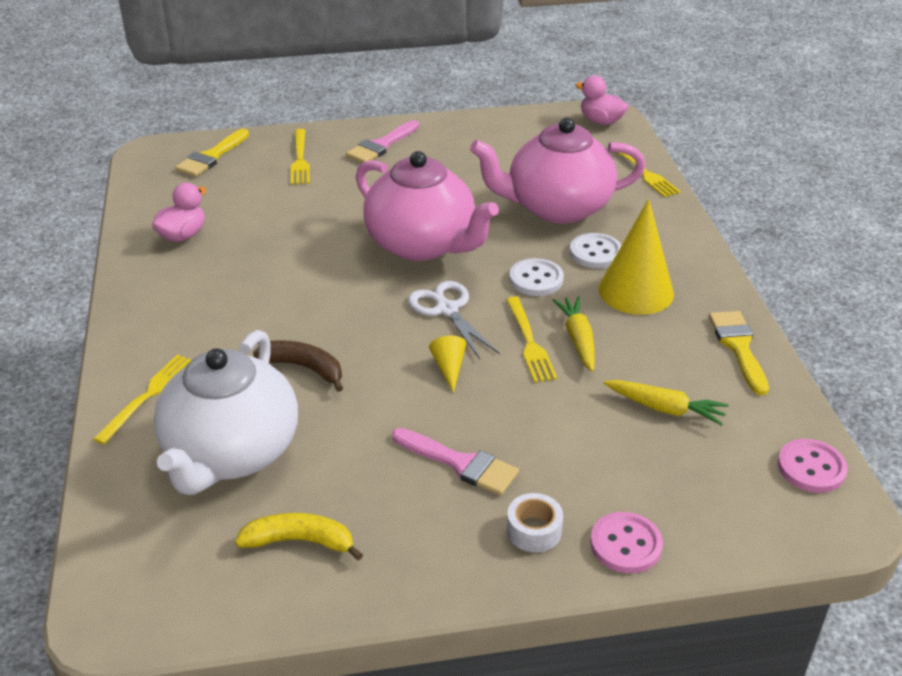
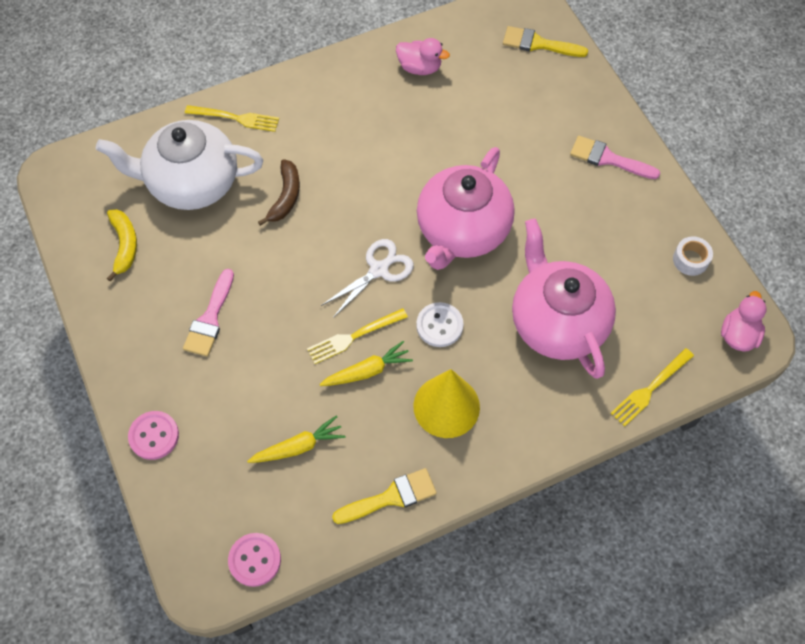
camera: 75 degrees right, 25 degrees up
(300, 159) = (559, 106): yellow fork -> none
(449, 368) = (309, 288): yellow cone -> none
(534, 530) = (157, 376): white tape -> white tape (690, 260)
(595, 253) = (494, 365): white button -> none
(665, 408) = (298, 446): yellow carrot -> yellow carrot turned 120 degrees counterclockwise

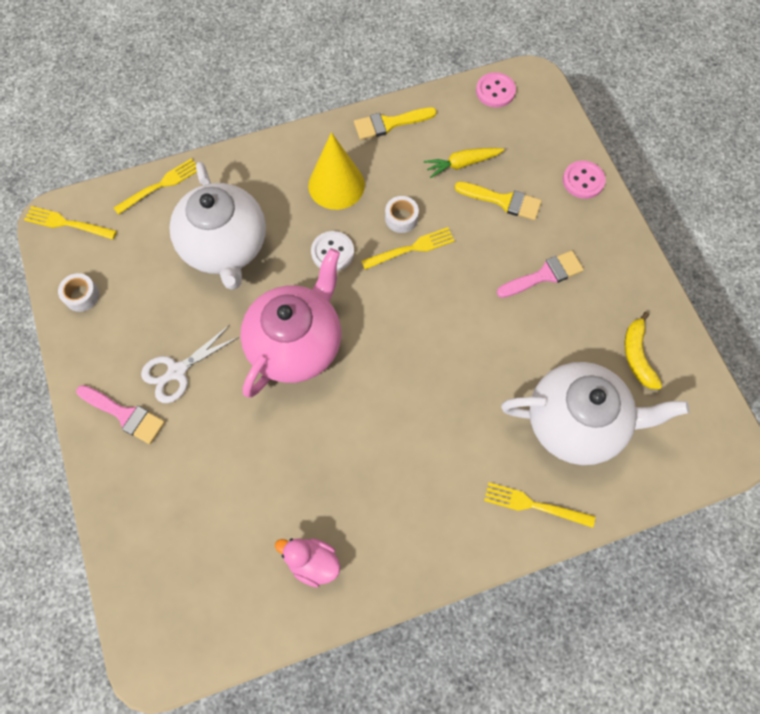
camera: 175 degrees left, 5 degrees up
(210, 319) = (544, 275): pink brush -> pink brush turned 45 degrees clockwise
(285, 197) = (475, 397): brown banana -> none
(367, 371) = (401, 218): yellow carrot -> white tape
(379, 270) = (384, 309): white scissors -> white scissors (177, 371)
(538, 44) = (159, 587): yellow brush -> yellow brush (503, 201)
(557, 322) = (225, 247): pink teapot -> white teapot
(738, 335) = (67, 223): pink duck -> yellow fork

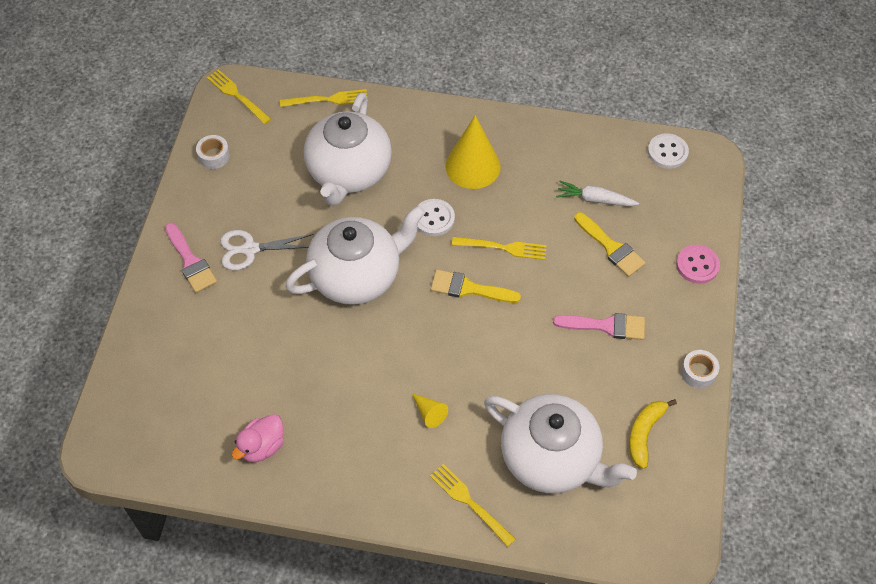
camera: 30 degrees right, 10 degrees down
(297, 344) = (357, 276): pink teapot -> white teapot
(312, 562) = (262, 446): pink duck -> pink duck turned 105 degrees counterclockwise
(389, 123) = (552, 137): yellow brush -> yellow brush (469, 288)
(401, 218) = (510, 219): white tape -> white tape (698, 372)
(445, 440) = (429, 413): none -> yellow cone
(462, 164) = (595, 199): yellow carrot -> white carrot
(495, 91) = (667, 152): pink button -> white button

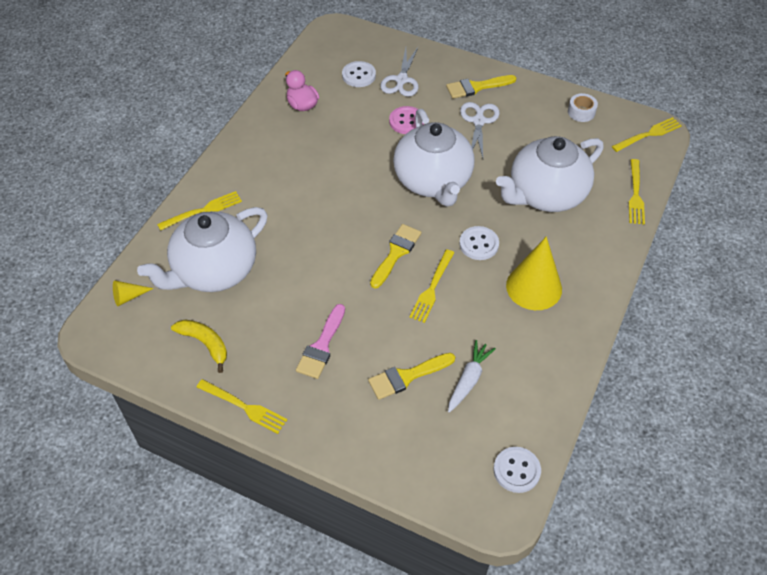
camera: 105 degrees right, 5 degrees down
(190, 262) = (476, 87): pink brush -> yellow brush
(192, 344) = (401, 80): none -> white scissors
(192, 395) = (359, 75): none -> white button
(348, 172) = (545, 194): white teapot -> white teapot turned 60 degrees counterclockwise
(429, 413) = (288, 202): yellow cone -> yellow cone (128, 297)
(697, 265) = (362, 449): pink button -> pink button (406, 121)
(698, 372) = (244, 407): white tape -> yellow fork

